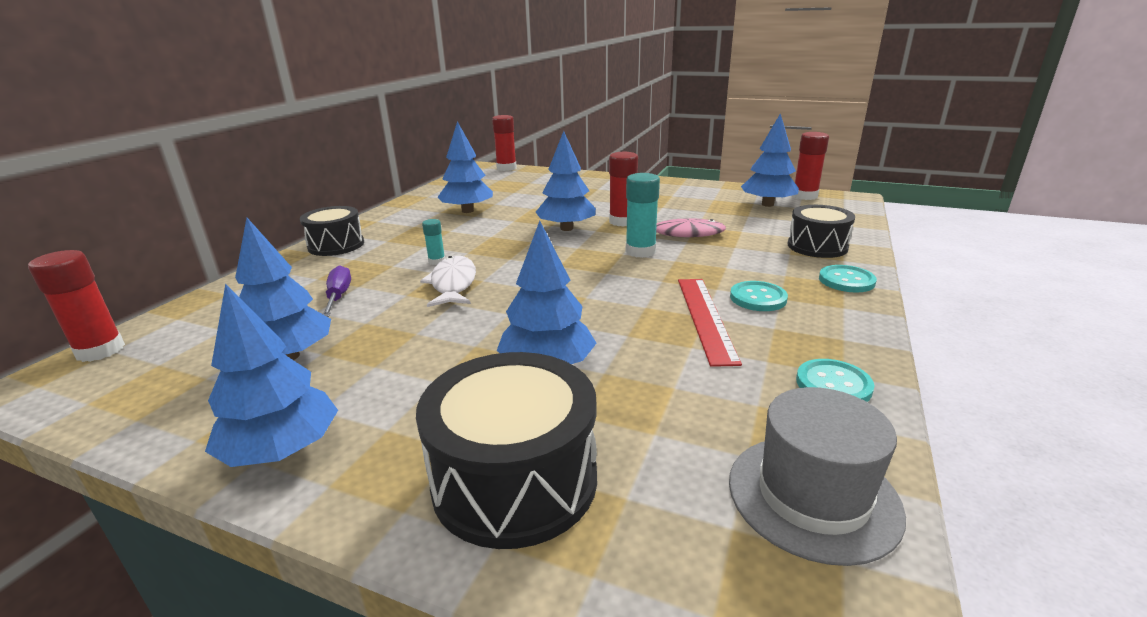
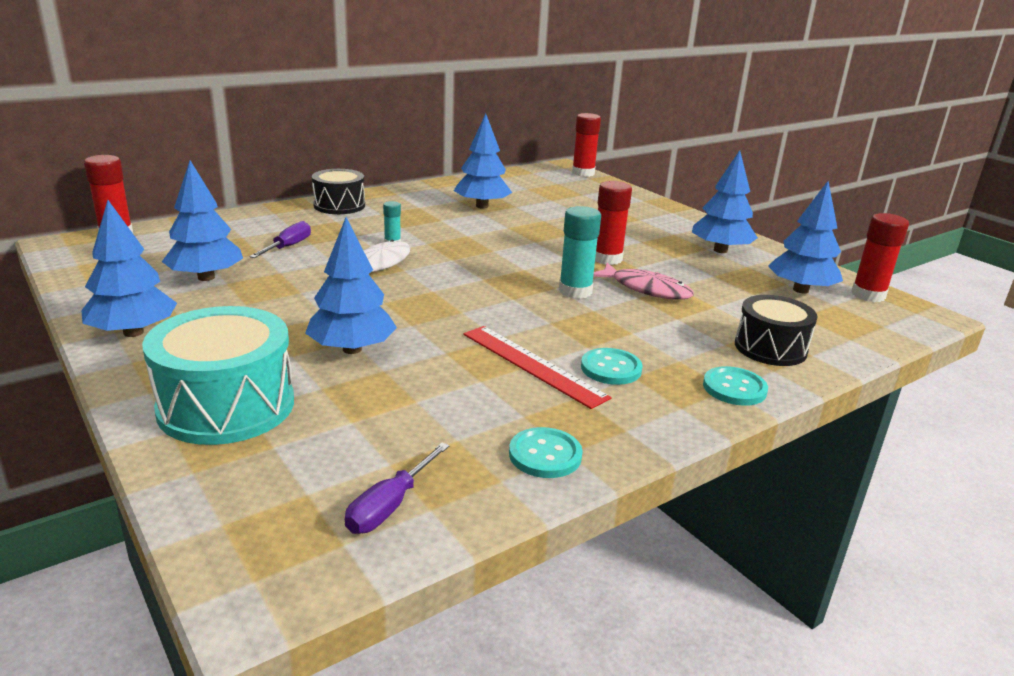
camera: 30 degrees right, 0 degrees up
(515, 480) = (226, 406): black drum -> turquoise drum
(566, 228) = (543, 249): blue tree -> blue tree (720, 250)
(705, 317) = (532, 365): red ruler -> red ruler turned 75 degrees counterclockwise
(813, 495) = (390, 506): grey hat -> purple screwdriver

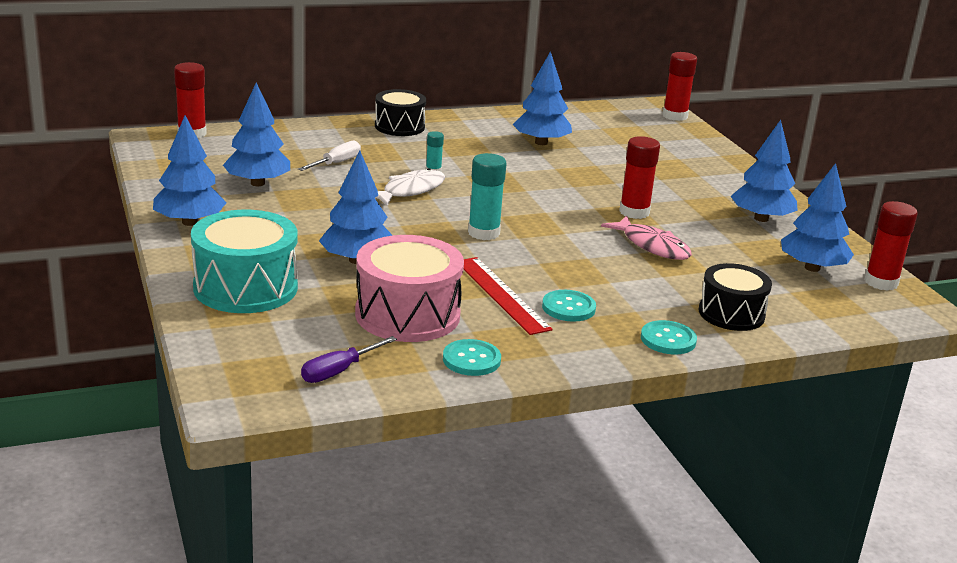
camera: 15 degrees right, 0 degrees up
(288, 247) = (336, 163): purple screwdriver -> white screwdriver
(440, 408) = (407, 314): none -> pink drum
(575, 291) = (581, 239): turquoise glue stick -> turquoise glue stick (483, 233)

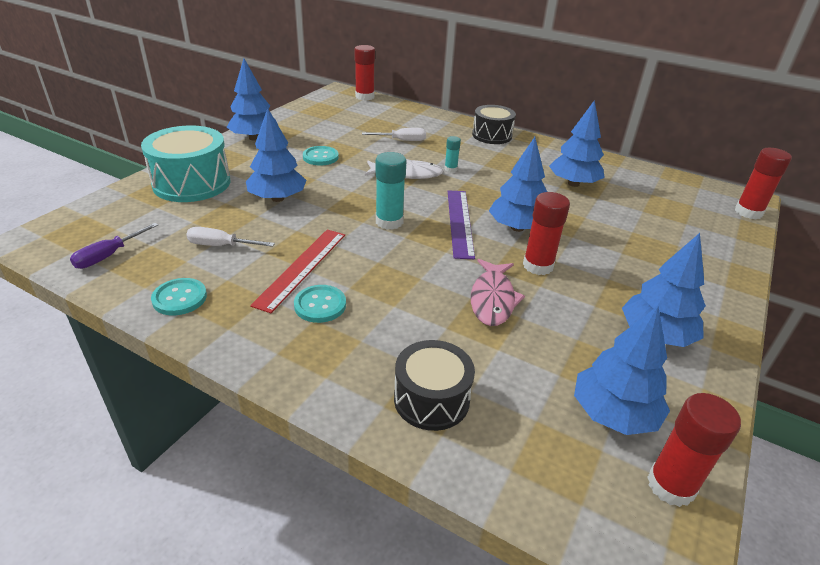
camera: 50 degrees right, 10 degrees up
(257, 183) = (334, 133): blue tree -> blue tree (517, 228)
(339, 371) = (109, 256): purple screwdriver -> purple screwdriver turned 60 degrees counterclockwise
(407, 314) = (221, 246): pink drum -> white screwdriver
(530, 208) = (460, 222): none -> purple ruler
(668, 339) = (329, 381): turquoise button -> turquoise button (320, 157)

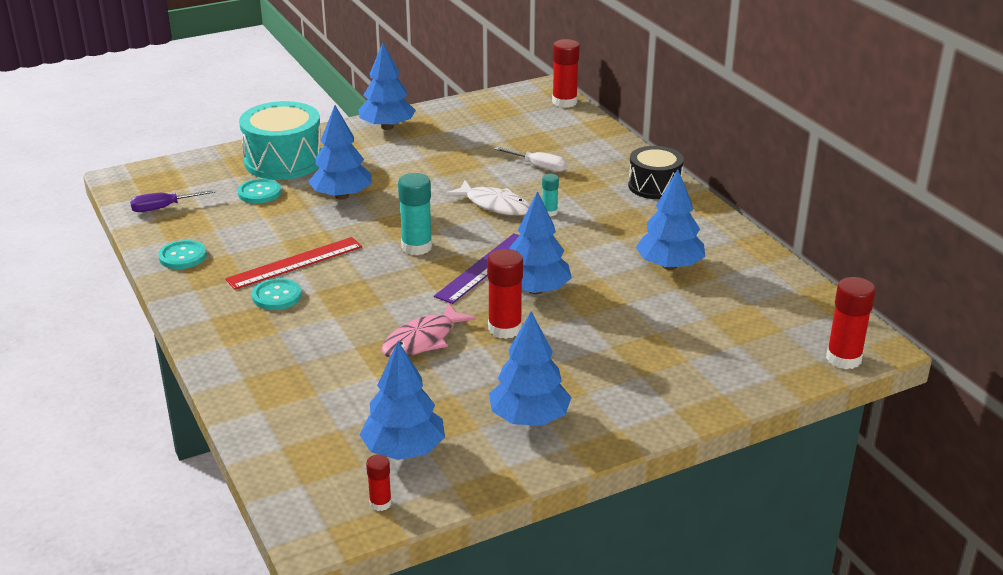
camera: 35 degrees right, 5 degrees down
(221, 246) = (252, 225): white screwdriver -> none
(320, 157) = (429, 164): turquoise button -> turquoise button (259, 193)
(431, 399) = (281, 387): black drum -> none
(671, 485) = (380, 503): red glue stick -> red glue stick, size x0.55

